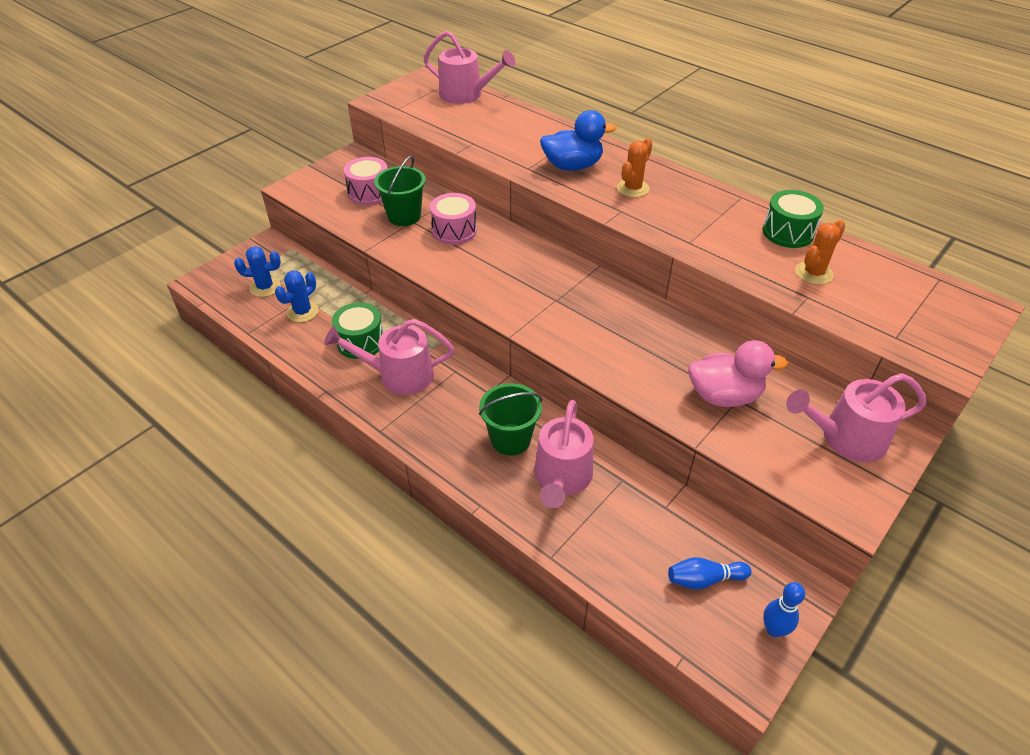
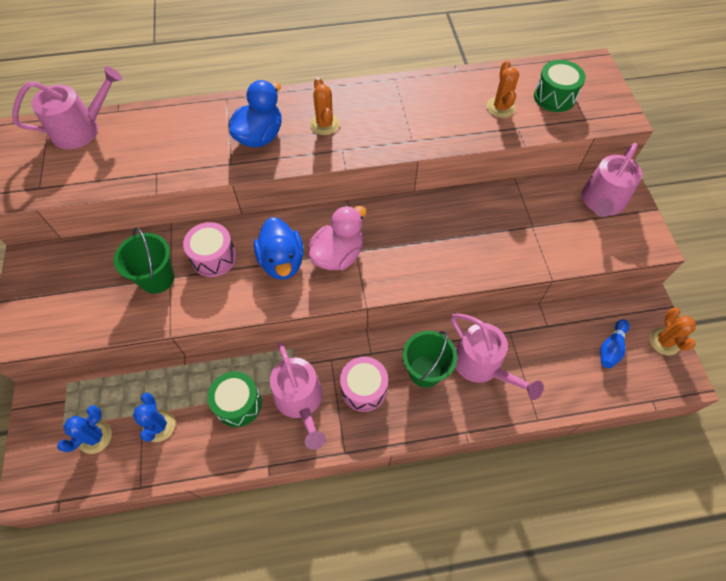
camera: 50 degrees left, 15 degrees up
(369, 193) = (96, 282): pink drum -> pink drum (364, 389)
(399, 375) = (300, 400): pink watering can -> pink watering can turned 60 degrees counterclockwise
(493, 266) = (282, 262): none -> blue duck
(724, 396) = (524, 230): pink duck -> pink duck (338, 255)
(774, 629) = (664, 341): blue bowling pin -> orange cactus
(788, 232) = (452, 87): green drum -> green drum (554, 97)

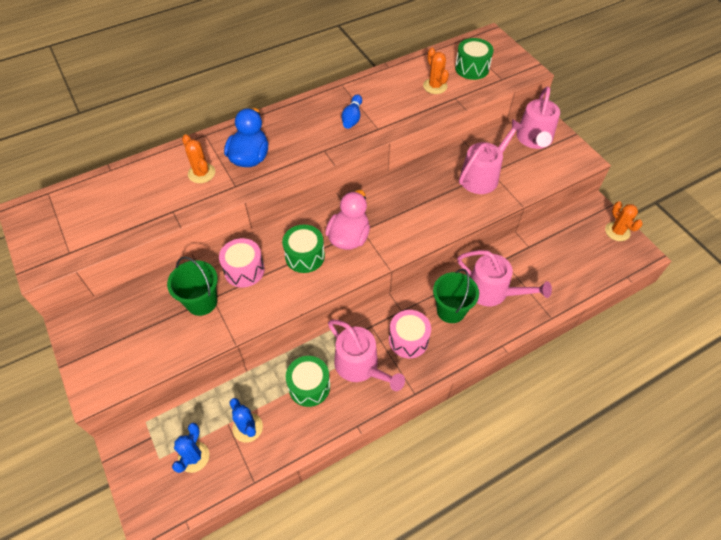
camera: 20 degrees left, 5 degrees down
(81, 129) = (84, 193): pink watering can -> pink watering can (482, 176)
(282, 262) = (305, 256): blue duck -> green drum
(324, 124) = (300, 134): orange cactus -> orange cactus (201, 173)
(611, 348) = (582, 248): blue bowling pin -> blue bowling pin (352, 118)

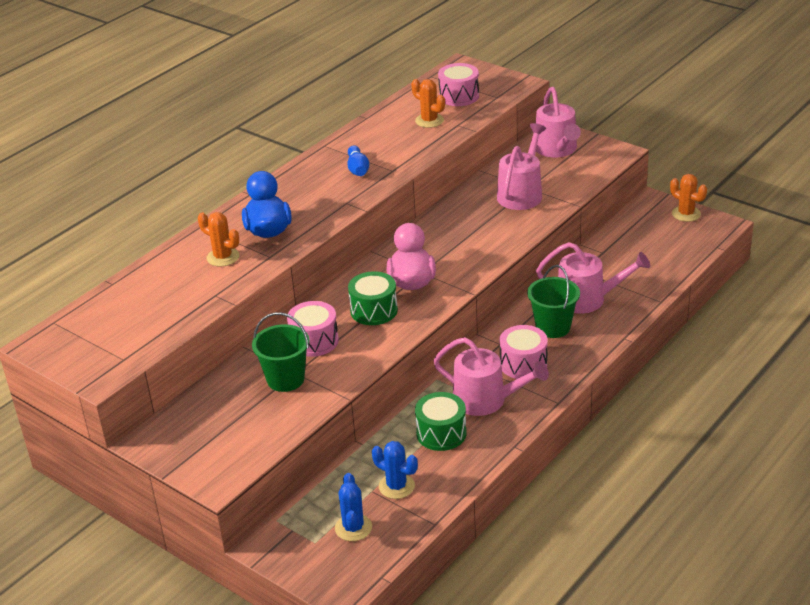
camera: 20 degrees left, 20 degrees down
(472, 68) = (459, 96): green drum -> pink drum

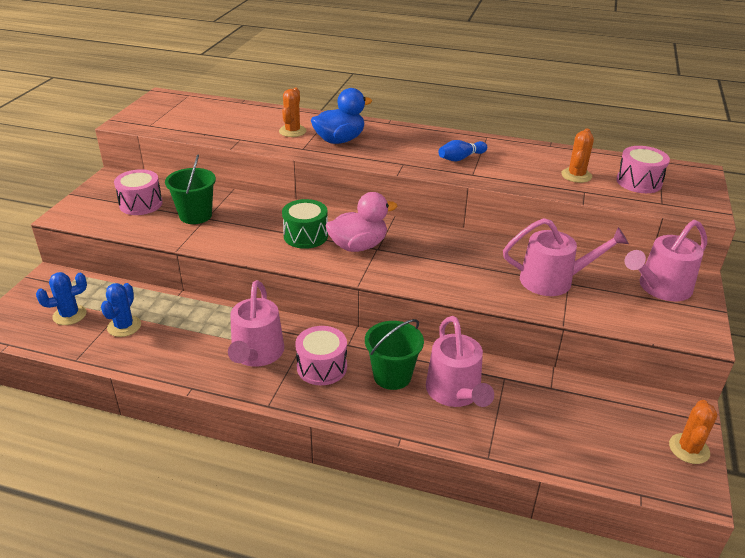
camera: 65 degrees right, 0 degrees up
(314, 341) = (251, 217): pink drum -> pink drum (141, 204)
(441, 433) = (200, 336): green drum -> none

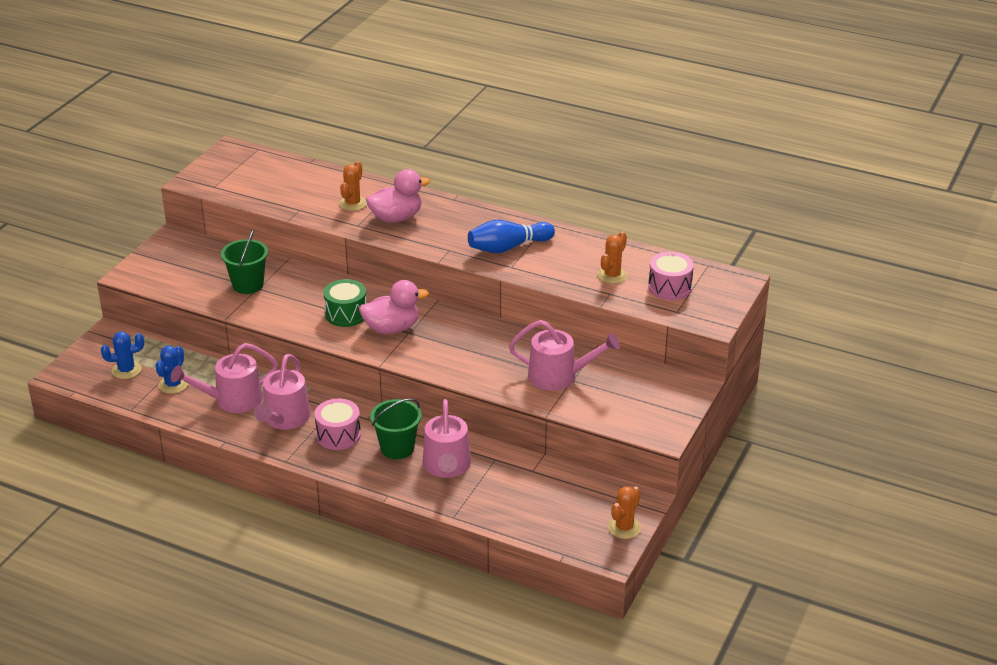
camera: 10 degrees right, 0 degrees up
(141, 204) = (198, 268): pink drum -> none
(339, 140) = (396, 218): blue duck -> pink duck
(461, 158) = (508, 247): blue bowling pin -> blue bowling pin, size x1.60
(660, 288) = (655, 391): pink watering can -> pink watering can (232, 400)

